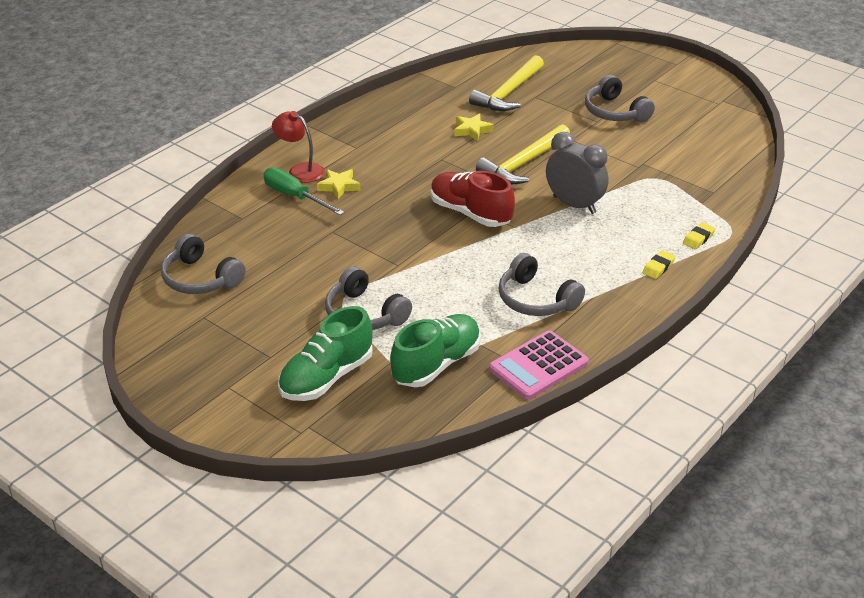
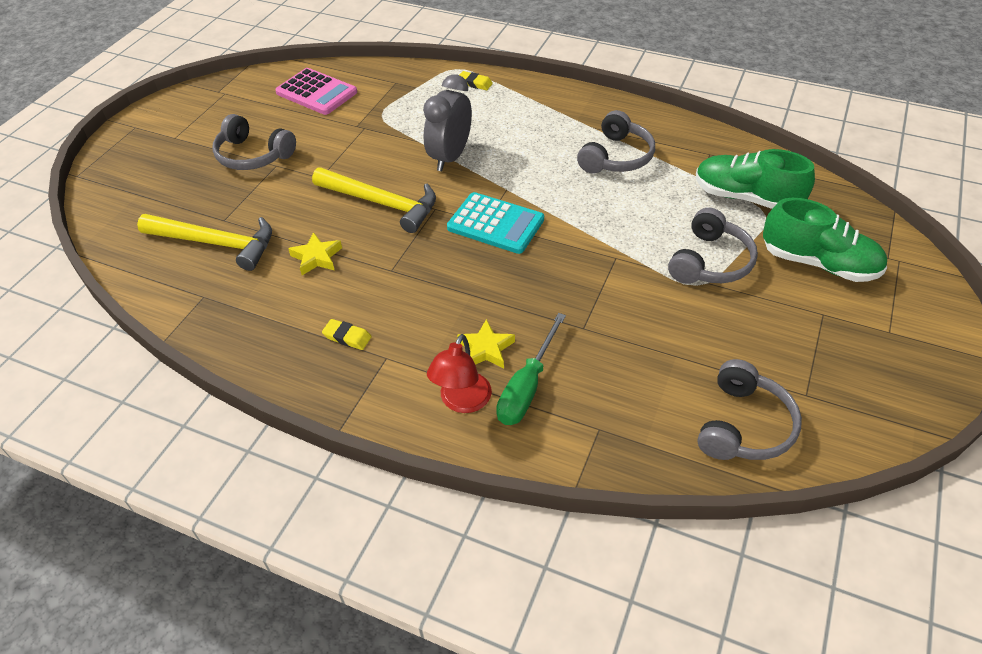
camera: 105 degrees left, 10 degrees up
(470, 213) = (495, 224): red shoe -> turquoise calculator
(538, 366) = (704, 141): pink calculator -> pink calculator (316, 92)
(615, 112) = (253, 155): grey headphones -> grey headphones turned 75 degrees clockwise
(658, 267) = (529, 99): yellow eraser -> yellow eraser (347, 337)

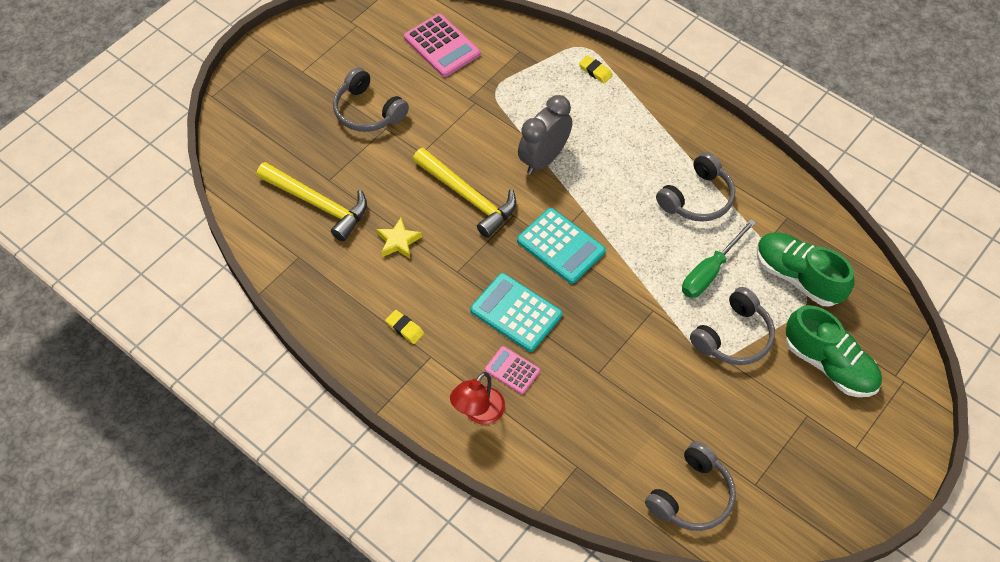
camera: 15 degrees right, 10 degrees up
(470, 293) = (516, 312): none -> turquoise calculator
(486, 349) = (512, 370): yellow star -> pink calculator
(527, 387) = (533, 414): green screwdriver -> green screwdriver (710, 271)

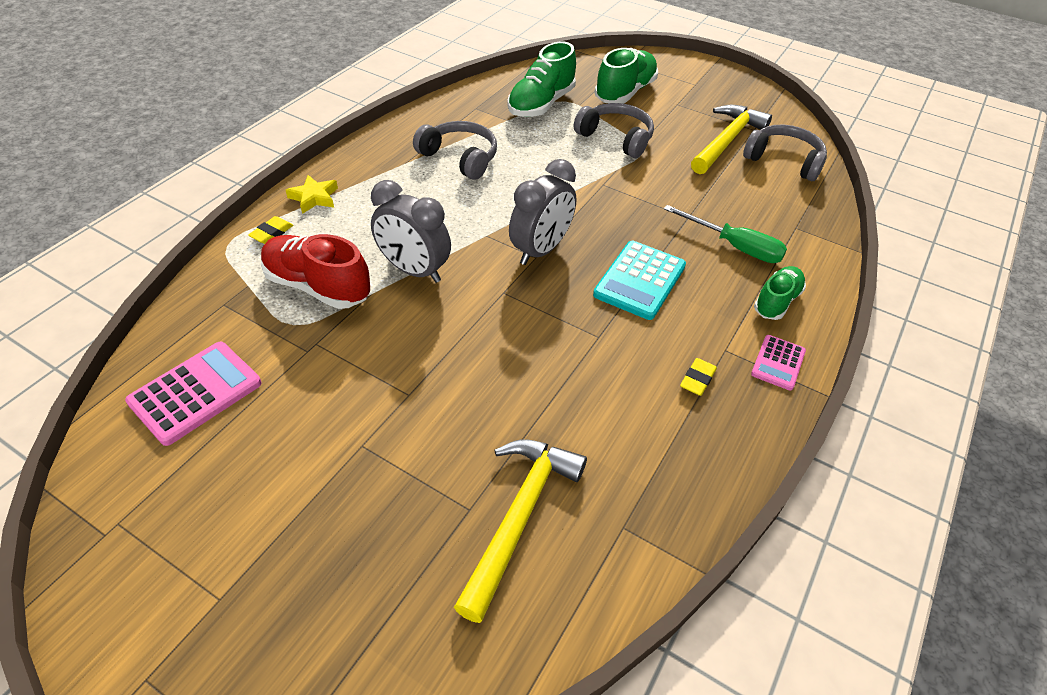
camera: 100 degrees left, 10 degrees down
(368, 111) = (325, 475): grey headphones -> none
(398, 241) = (567, 403): yellow star -> yellow star (314, 198)
(468, 197) = (482, 336): yellow hammer -> yellow hammer (727, 141)
(478, 413) = (776, 301): red lamp -> green shoe
(512, 370) = (713, 279): pink calculator -> pink calculator (778, 363)
(532, 101) = (318, 286): none -> red shoe
(561, 246) = (540, 250): turquoise calculator -> grey clock
(710, 271) = (548, 150): green screwdriver -> green screwdriver (734, 247)

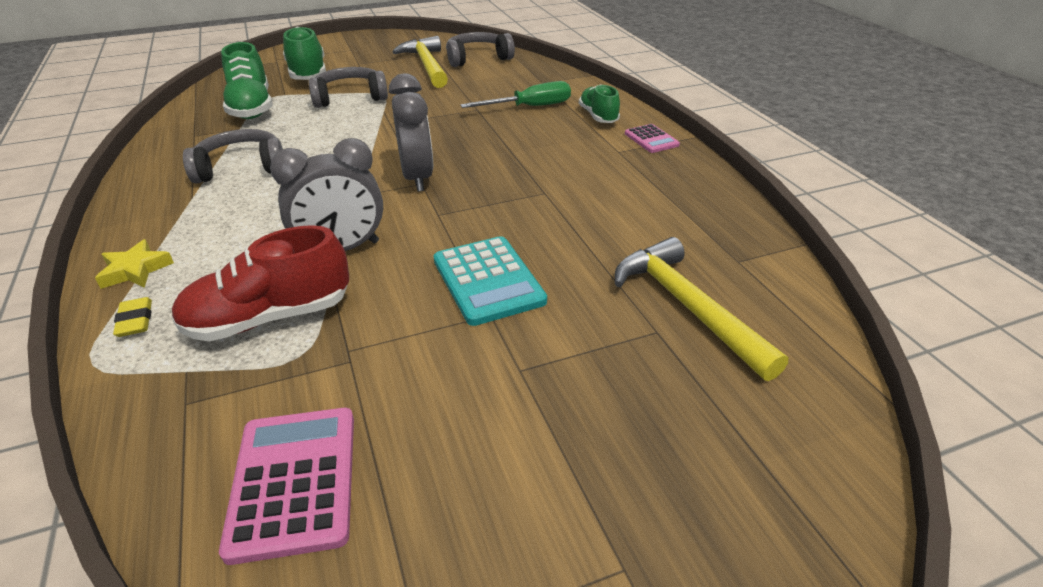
camera: 50 degrees left, 10 degrees down
(639, 280) = (511, 152): turquoise calculator -> turquoise calculator (488, 281)
(697, 379) = (633, 172): yellow eraser -> none

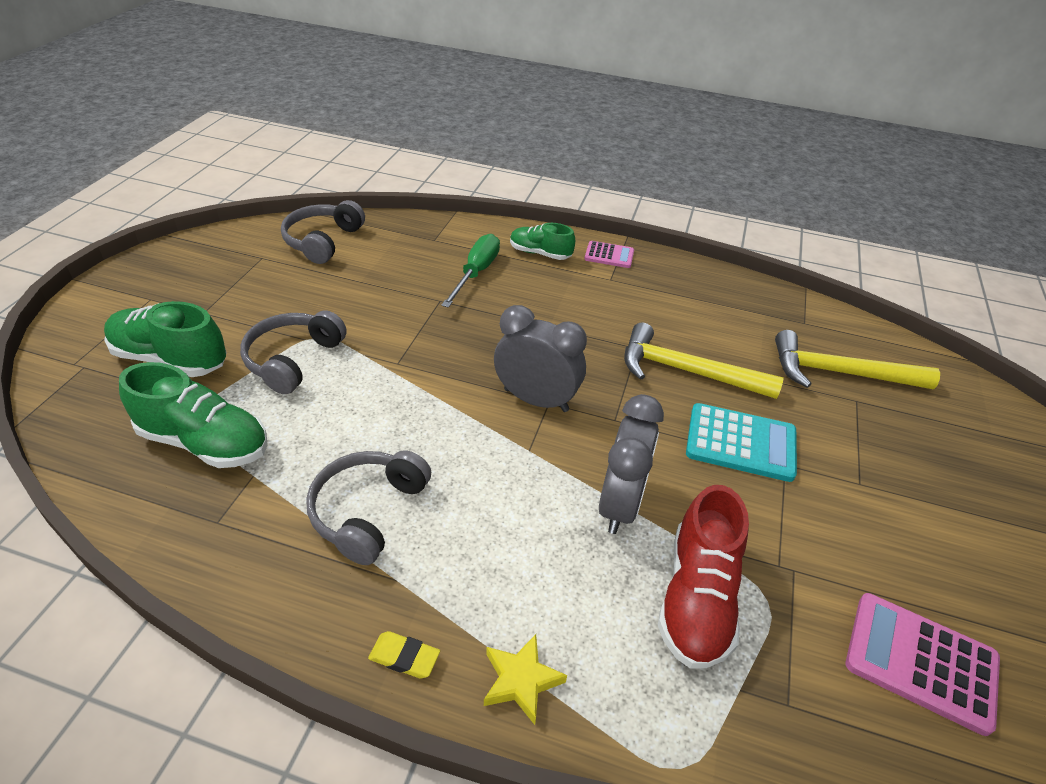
camera: 55 degrees left, 5 degrees up
(135, 321) = (626, 708): yellow eraser -> yellow eraser (404, 657)
(427, 65) = (288, 275): yellow hammer -> yellow hammer (687, 371)

